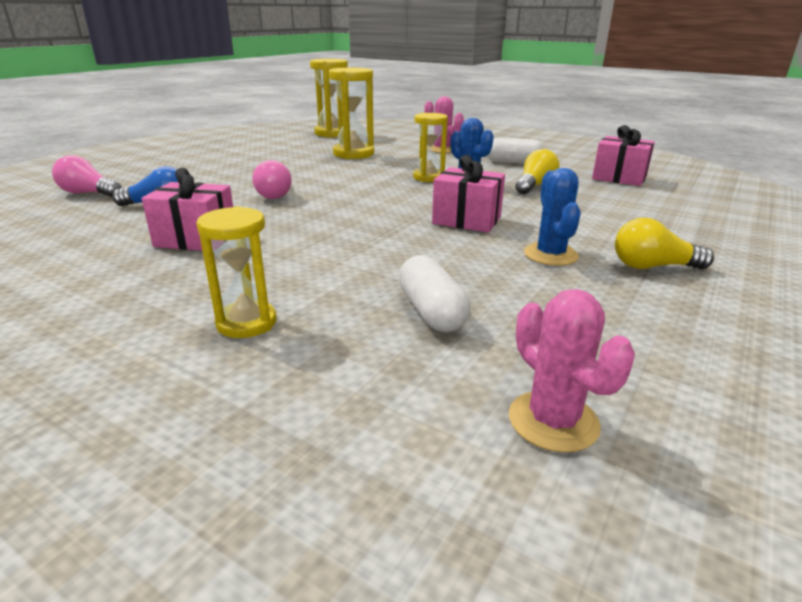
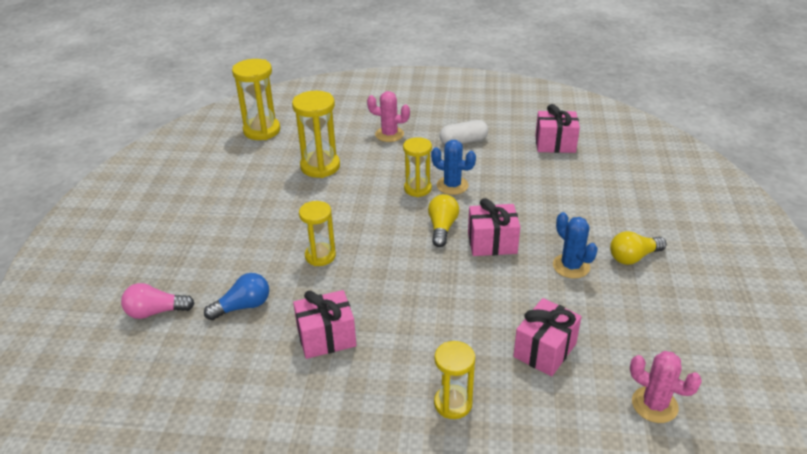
camera: 25 degrees left, 10 degrees up
(275, 194) = (320, 256): pink light bulb -> yellow hourglass
(431, 312) = (545, 350): white capsule -> pink gift
(535, 186) = (505, 177): yellow light bulb -> yellow light bulb (442, 228)

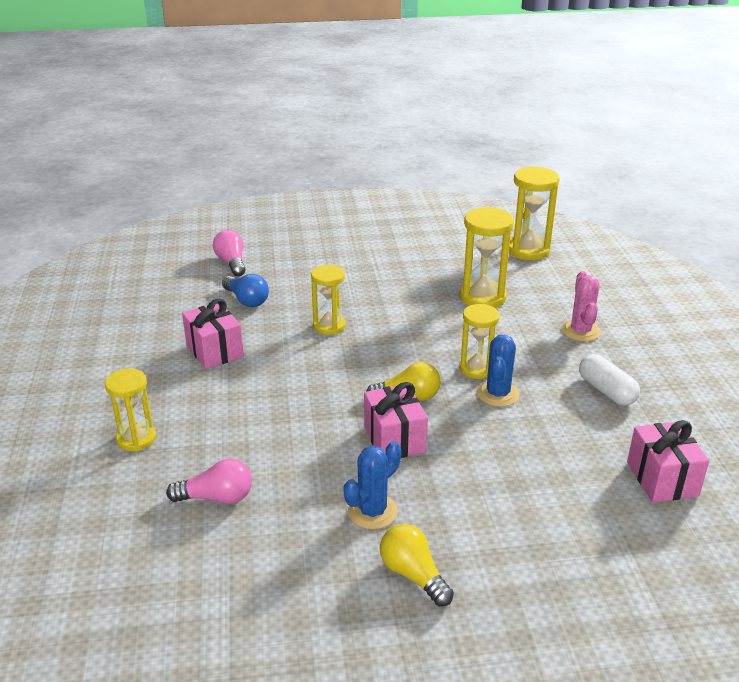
camera: 75 degrees right, 5 degrees down
(545, 350) = (217, 497): pink gift -> pink light bulb
(654, 405) = (139, 596): pink cactus -> none

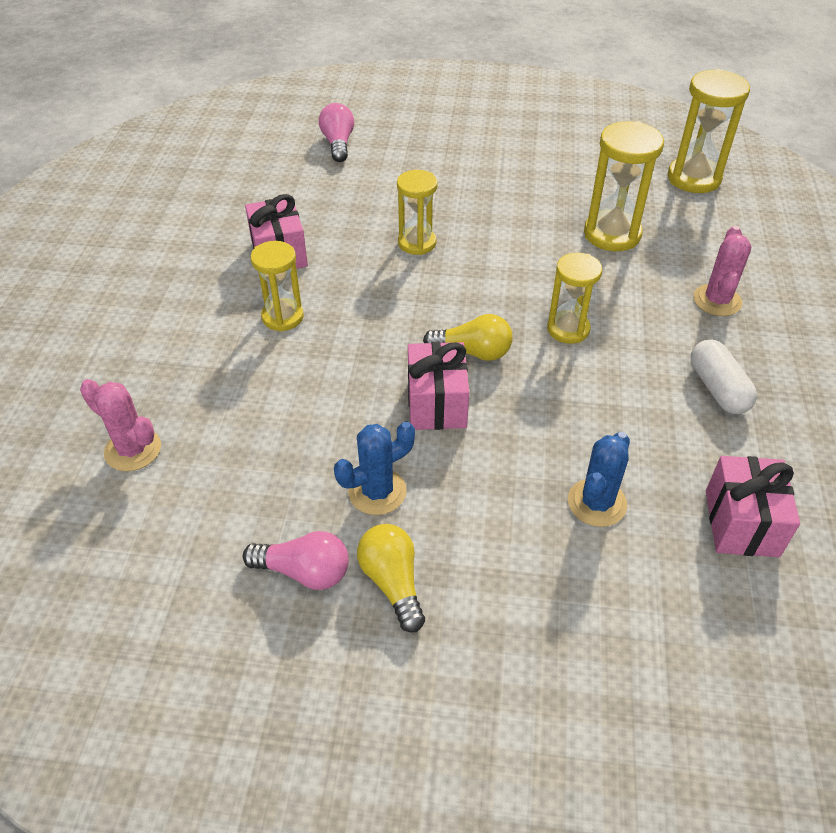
camera: 15 degrees right, 15 degrees up
(136, 439) = (158, 348): yellow hourglass -> yellow hourglass (282, 317)
(146, 521) = (133, 450): none -> pink cactus
(217, 497) = (215, 437): pink light bulb -> pink light bulb (304, 571)
(247, 300) = (337, 195): blue light bulb -> none
(498, 394) = (581, 368): blue cactus -> blue cactus (597, 503)

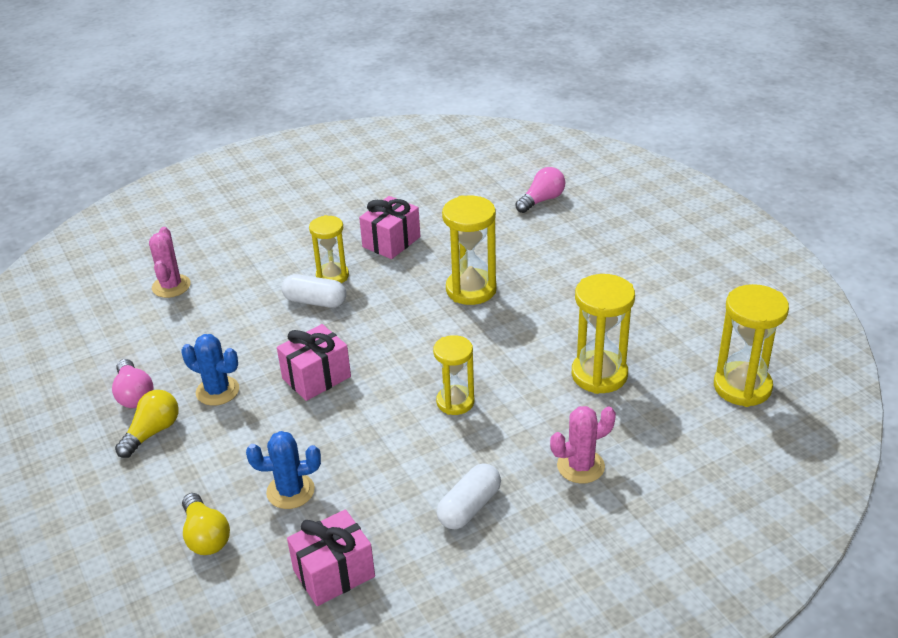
camera: 55 degrees right, 10 degrees down
(310, 348) = (315, 302): none -> white capsule
(417, 243) = (471, 290): yellow hourglass -> yellow hourglass, size x1.50
(473, 352) = (383, 369): yellow light bulb -> yellow light bulb (206, 536)

